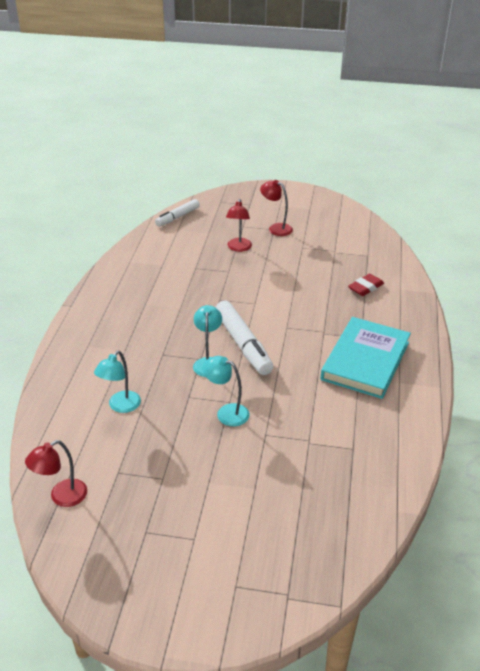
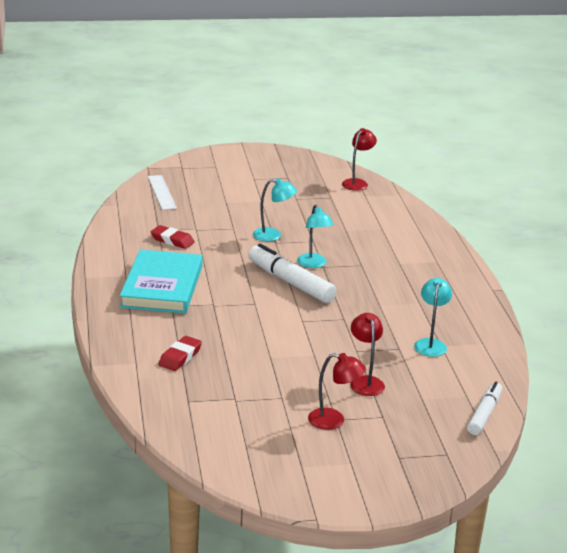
camera: 160 degrees right, 10 degrees down
(120, 406) = (364, 228): turquoise lamp -> turquoise lamp (430, 344)
(333, 528) = (162, 192): none -> white ruler
(341, 425) = (172, 240): none -> red eraser

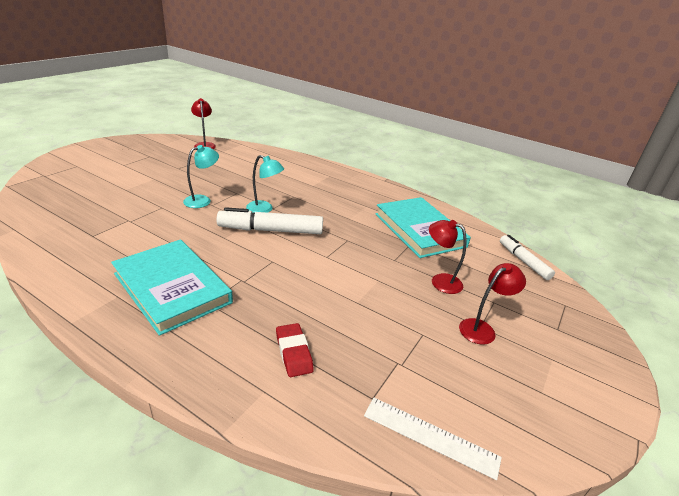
camera: 50 degrees left, 5 degrees up
(162, 192) = (51, 202): white ruler -> white ruler (430, 436)
(172, 240) = (121, 239): red eraser -> none
(430, 344) = (419, 230): turquoise lamp -> turquoise book

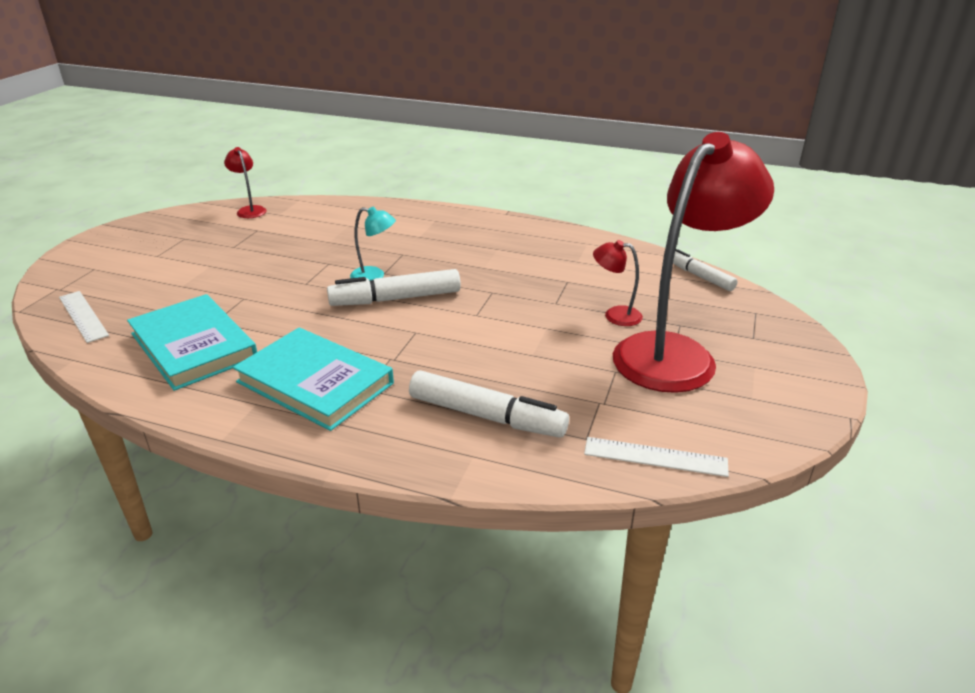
camera: 10 degrees left, 0 degrees up
(45, 198) = (83, 316): none -> white ruler
(202, 200) = (290, 280): turquoise lamp -> none
(294, 352) = (486, 416): red eraser -> white marker
(419, 230) = (571, 265): turquoise book -> turquoise book (193, 346)
(482, 328) = (675, 353): red lamp -> red lamp, size x2.49

